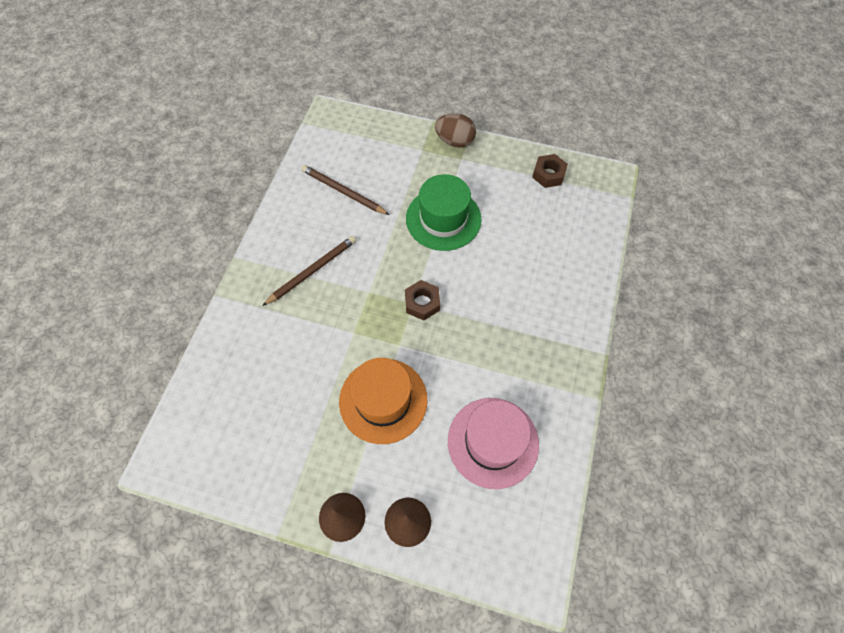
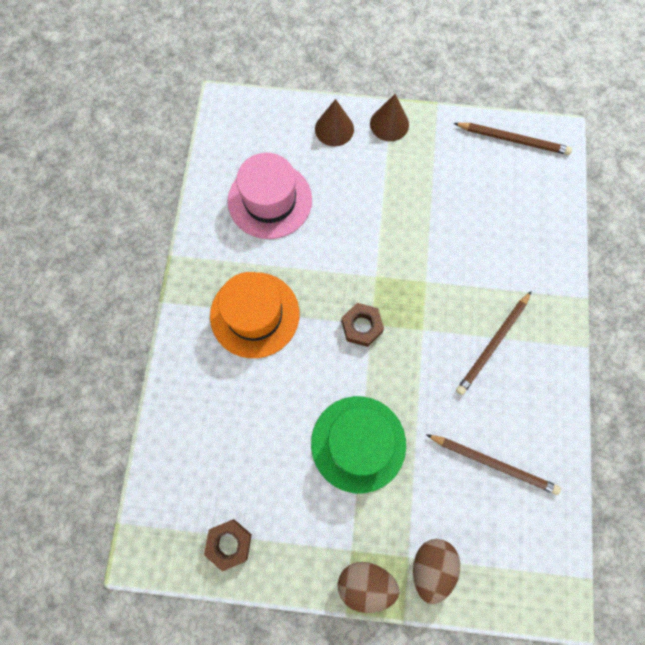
camera: 170 degrees right, 10 degrees up
(210, 469) = (513, 140): none -> brown pencil
(383, 400) = (378, 220): orange hat -> orange hat (255, 314)
(407, 143) = (431, 566): none -> brown egg

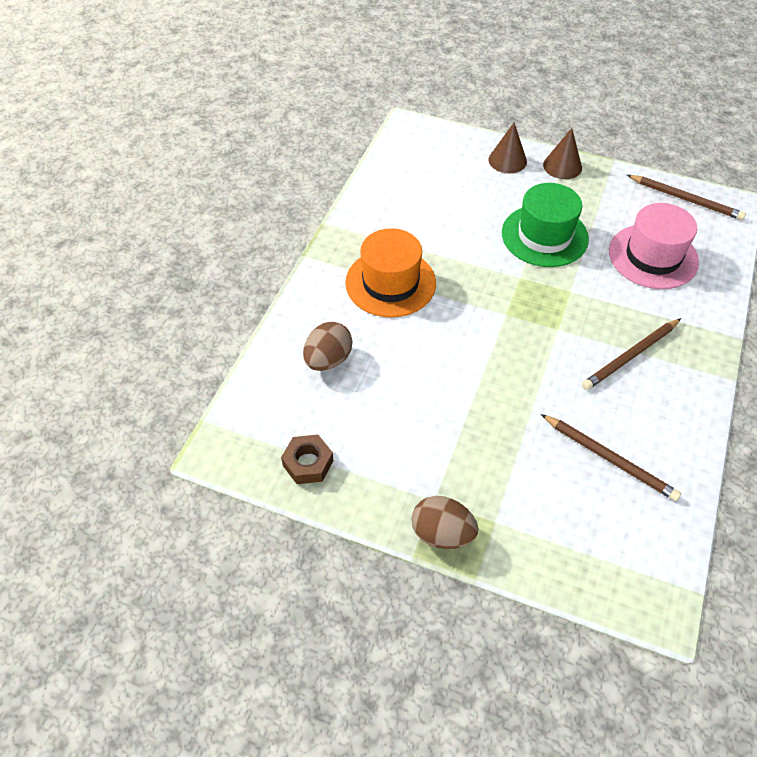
camera: 15 degrees right, 20 degrees down
(270, 200) = (430, 200): pink hat -> pink hat (653, 256)
(358, 443) = (466, 409): green hat -> green hat (544, 236)
(361, 326) = (495, 313): brown nut -> none
(431, 566) = (519, 536): brown egg -> brown egg (328, 360)

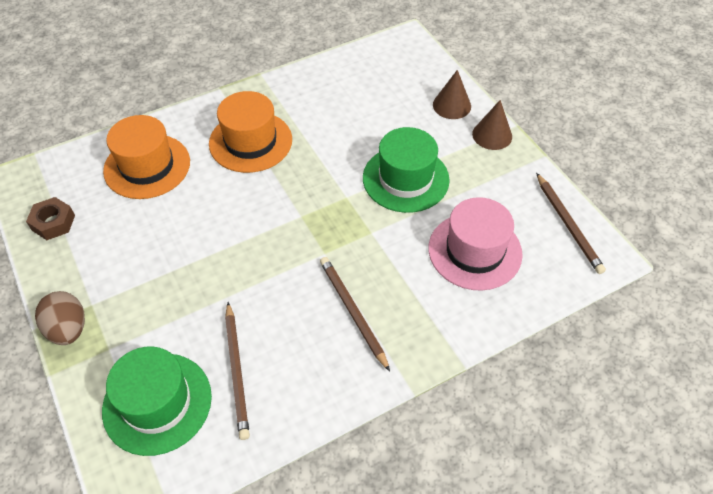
camera: 40 degrees right, 0 degrees up
(328, 360) = (147, 166): brown egg -> orange hat
(585, 527) = (157, 403): none -> green hat
(630, 356) = (352, 312): brown pencil -> brown pencil turned 60 degrees clockwise

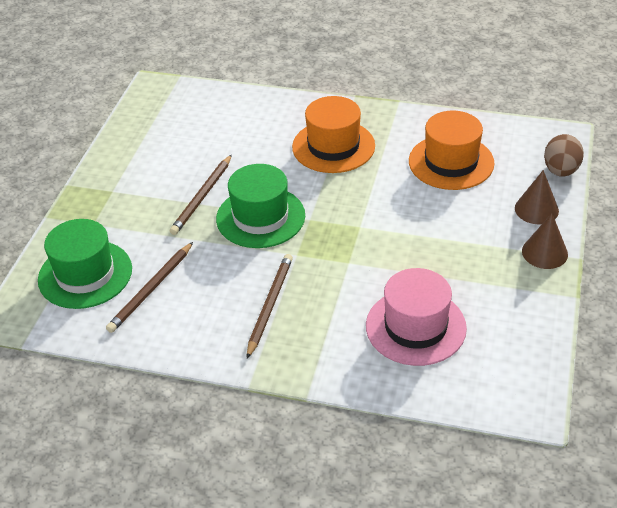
camera: 45 degrees right, 10 degrees down
(53, 222) = (144, 126): brown nut -> none
(68, 329) = (84, 197): brown egg -> brown egg (560, 171)
(147, 166) = (241, 123): orange hat -> orange hat (451, 162)
(405, 179) = (424, 241): green hat -> green hat (260, 217)
(568, 225) = (525, 361): brown pencil -> brown pencil (202, 197)

